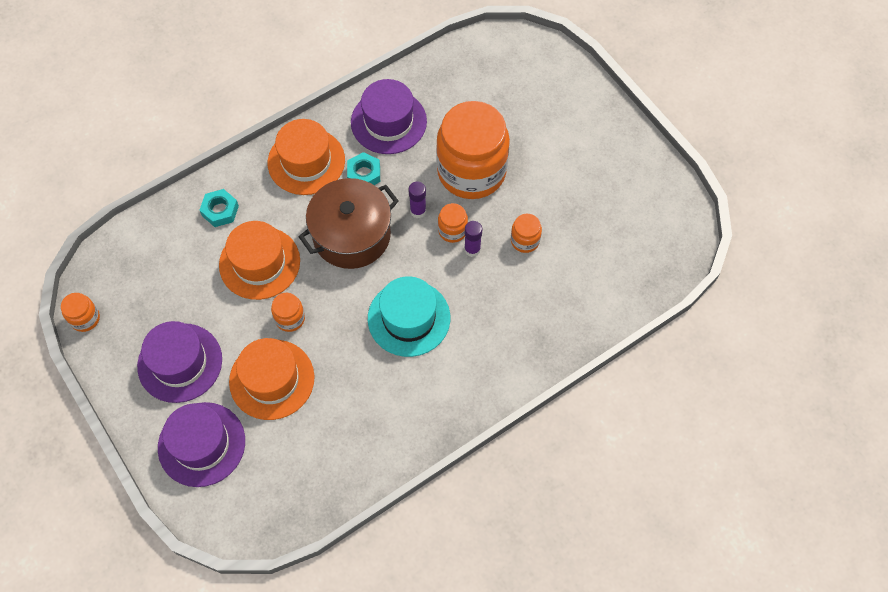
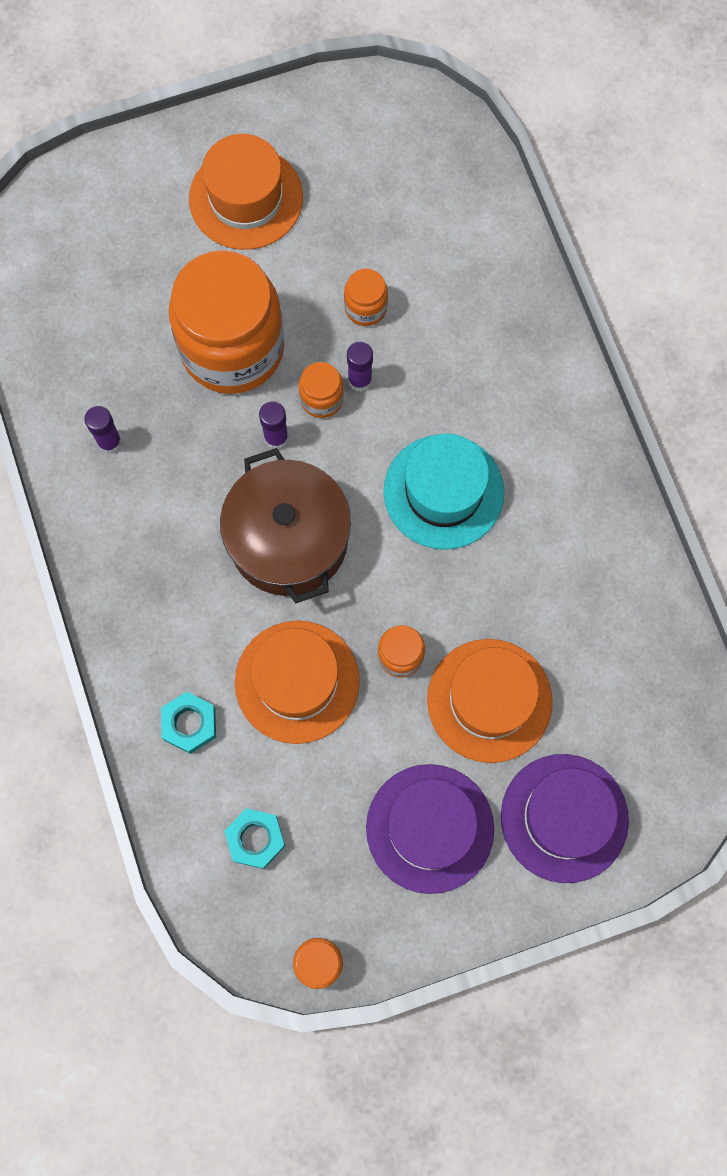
camera: 75 degrees left, 10 degrees up
(306, 161) = (141, 578): orange hat -> orange hat (246, 198)
(364, 174) = (190, 499): turquoise nut -> turquoise nut (255, 839)
(388, 122) = (109, 442): purple hat -> purple glue stick

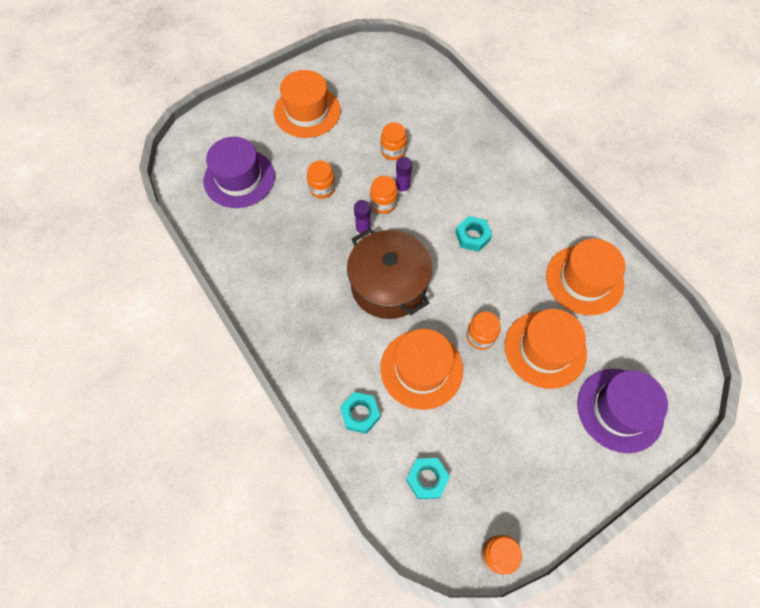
camera: 15 degrees left, 10 degrees down
(109, 442) = (261, 256): purple glue stick -> none
(232, 348) = (322, 188): orange jar -> orange jar, size x0.41
(430, 828) = (538, 440): purple hat -> purple hat (239, 178)
(443, 491) = (472, 236): turquoise hat -> turquoise nut
(591, 608) = (584, 280): none -> orange hat

